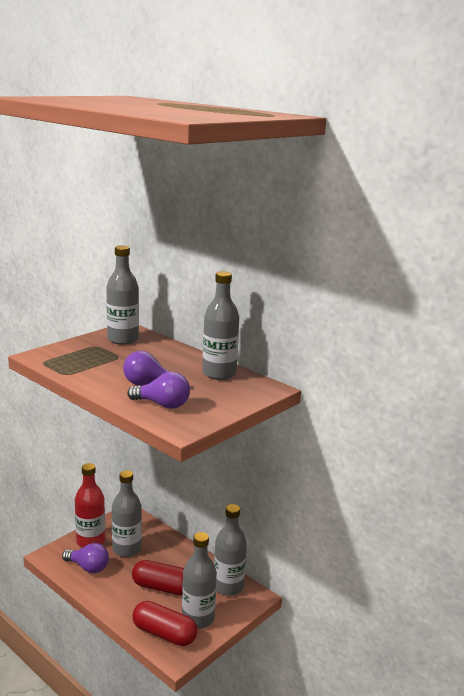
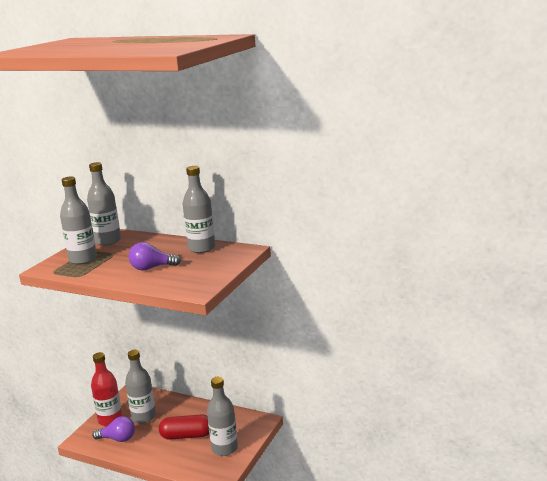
camera: 15 degrees left, 0 degrees up
(162, 405) = (172, 279): purple light bulb -> none
(164, 634) = (203, 466): red capsule -> none
(228, 587) = (238, 420): grey bottle -> grey bottle (83, 259)

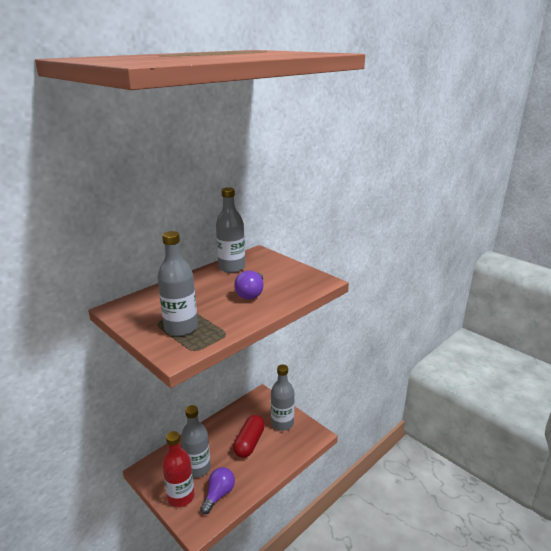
camera: 70 degrees left, 5 degrees up
(108, 241) = (145, 309): grey bottle -> none

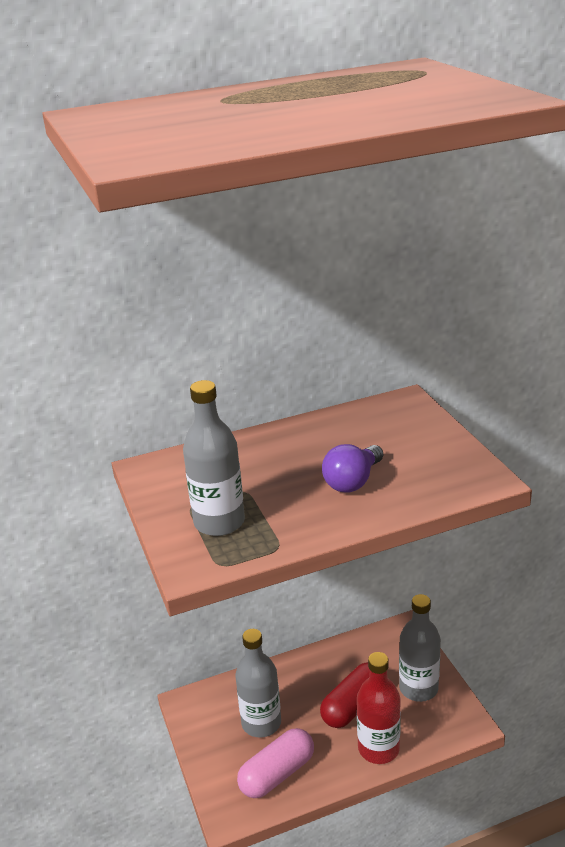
camera: 25 degrees right, 5 degrees up
(181, 496) = (223, 759): red bottle -> red bottle (378, 748)
(219, 494) = (277, 774): purple light bulb -> pink capsule
(232, 268) = (348, 424): grey bottle -> none

